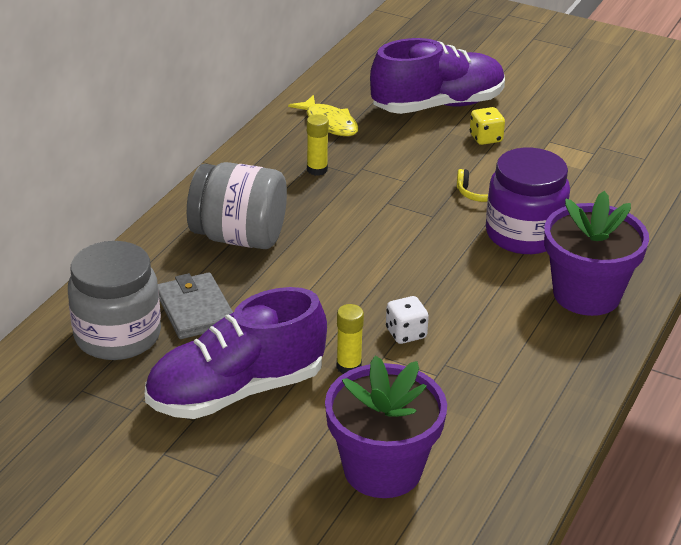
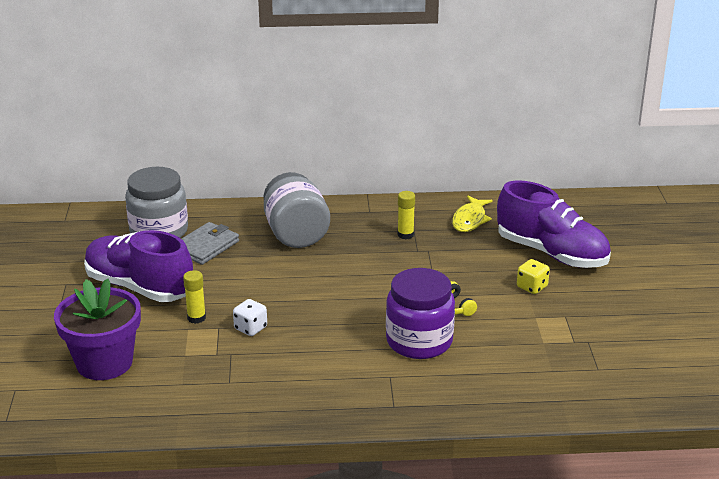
camera: 60 degrees right, 5 degrees down
(586, 294) = (370, 391): purple flower pot -> none

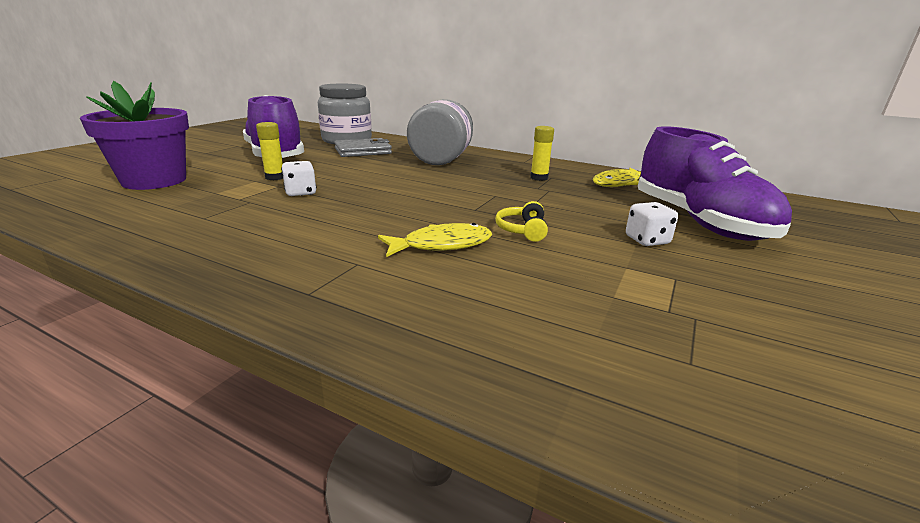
camera: 30 degrees right, 5 degrees down
(419, 341) = (442, 245): purple jar -> yellow fish
(532, 287) = (647, 240): yellow dice -> white dice

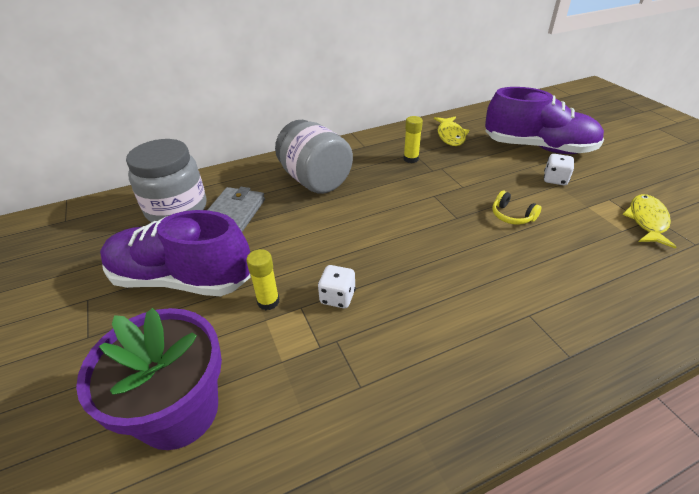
camera: 50 degrees left, 15 degrees up
(442, 245) = (517, 261): yellow fish -> yellow fish (647, 221)

